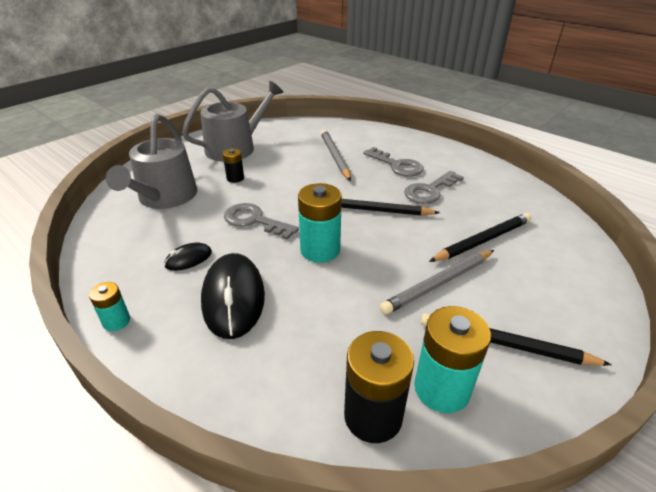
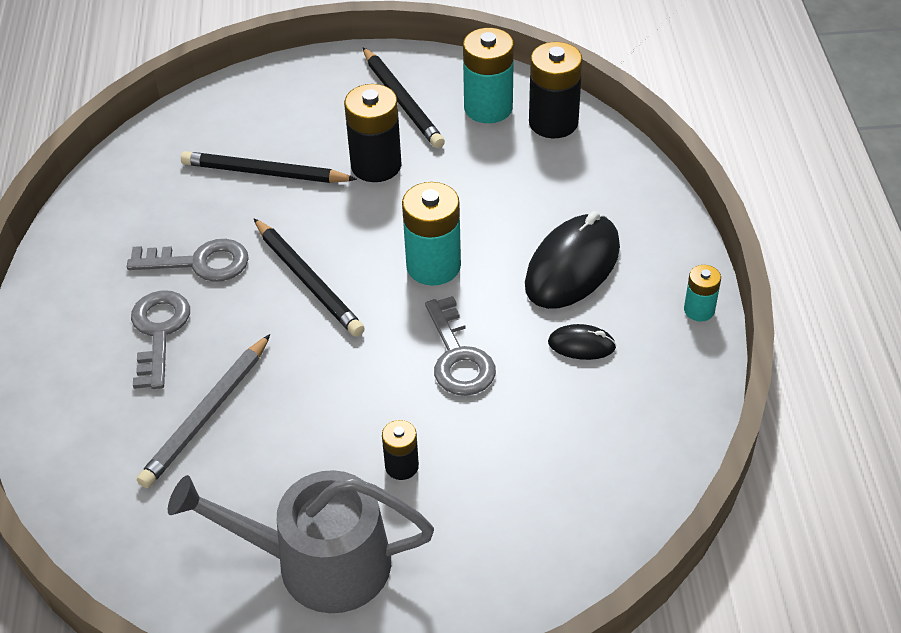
camera: 135 degrees left, 10 degrees up
(165, 197) = (535, 490): grey watering can -> none
(438, 283) = (376, 165): grey pencil -> black battery

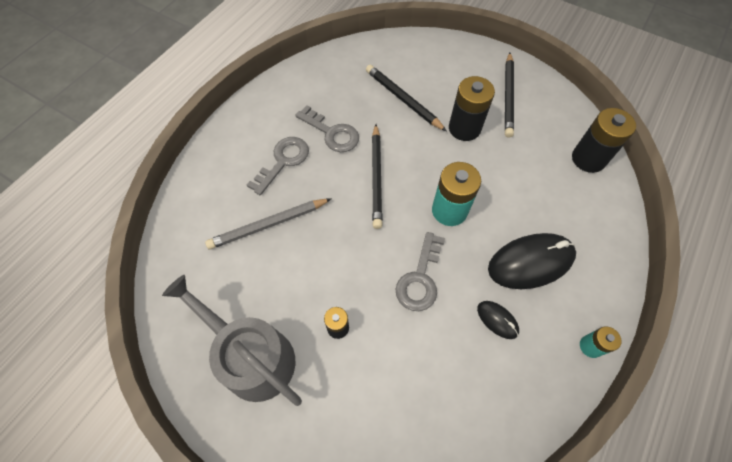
camera: 35 degrees right, 15 degrees up
(488, 108) = (555, 127): turquoise battery -> none

